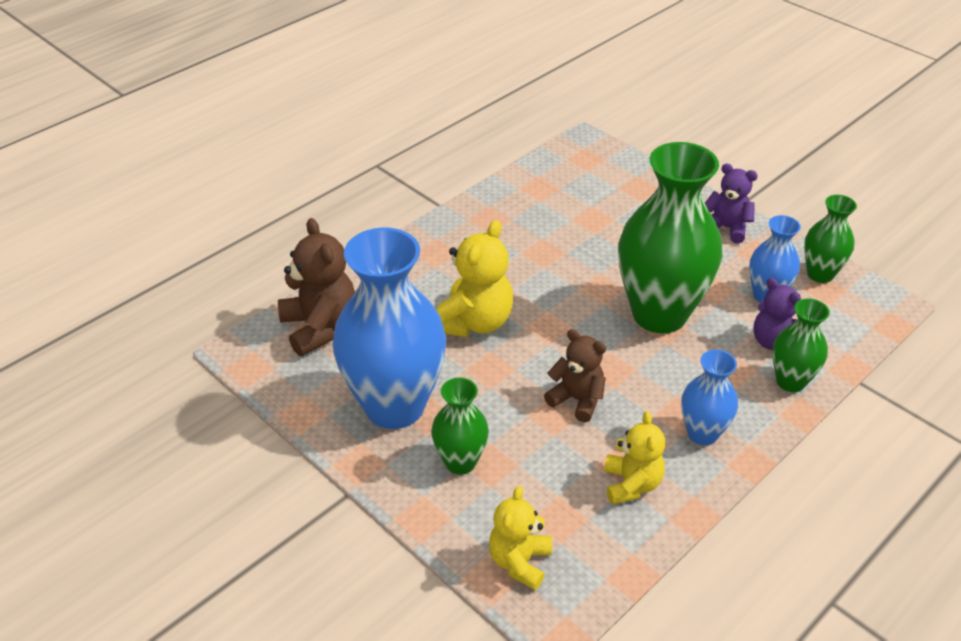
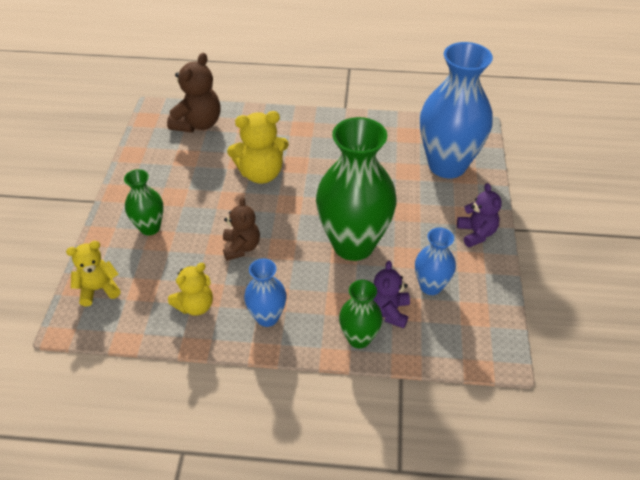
camera: 50 degrees right, 5 degrees up
(395, 406) = (167, 181): blue vase -> blue vase (447, 165)
(820, 274) = (487, 303): green vase -> none

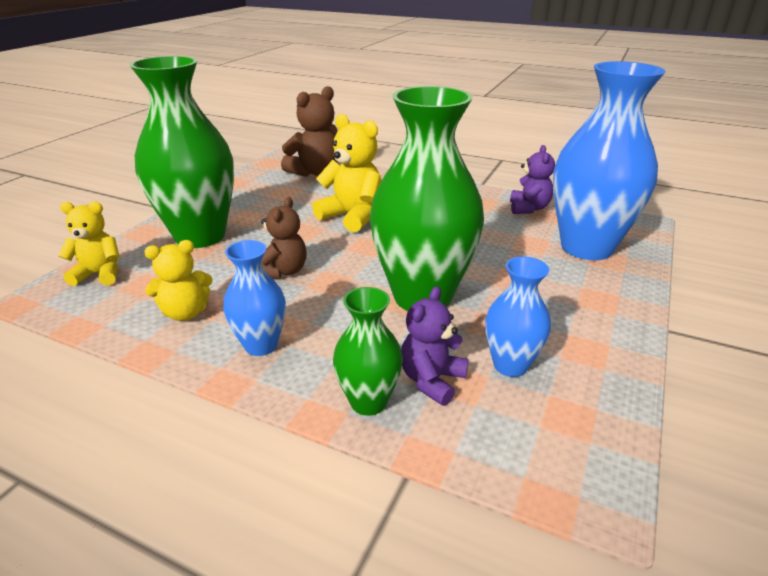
camera: 20 degrees right, 15 degrees down
(150, 227) = (200, 236): green vase -> green vase, size x2.01
(261, 173) = (352, 216): yellow teddy bear -> yellow teddy bear turned 150 degrees counterclockwise
(476, 233) = (605, 321): purple teddy bear -> purple teddy bear (528, 208)

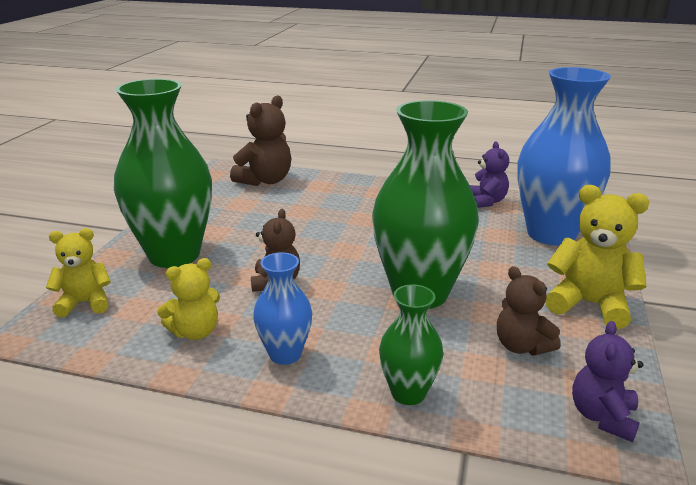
camera: 10 degrees left, 5 degrees down
(352, 216) = (321, 222): yellow teddy bear -> yellow teddy bear (589, 304)
(431, 380) = (457, 367): purple teddy bear -> purple teddy bear (602, 417)
(510, 365) = (521, 346): blue vase -> brown teddy bear

